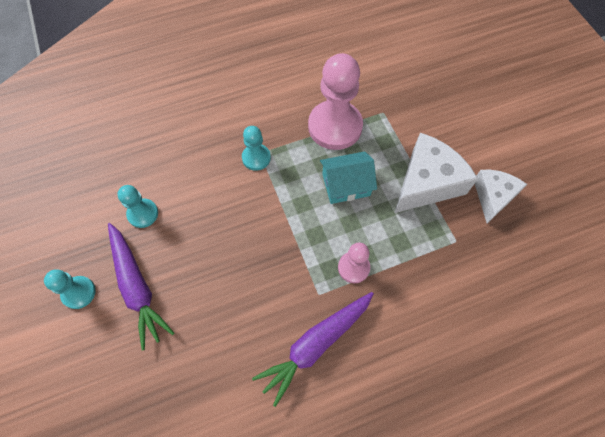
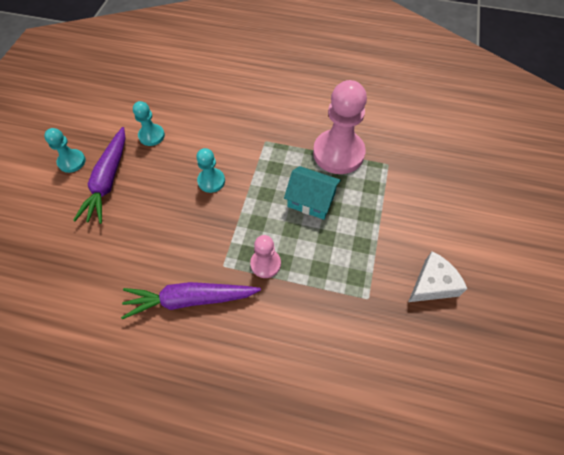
camera: 35 degrees right, 5 degrees down
(256, 158) = (259, 142): turquoise pawn -> turquoise pawn (211, 181)
(427, 183) = (380, 238): white cheese -> none

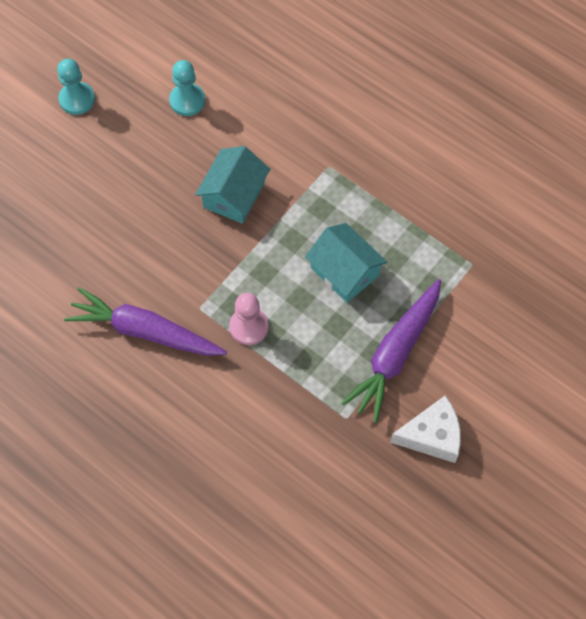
camera: 25 degrees right, 5 degrees up
(108, 180) = (111, 143): purple carrot -> purple carrot (395, 354)
(211, 181) = (234, 195): turquoise pawn -> turquoise house
(338, 153) = (415, 222): pink pawn -> none

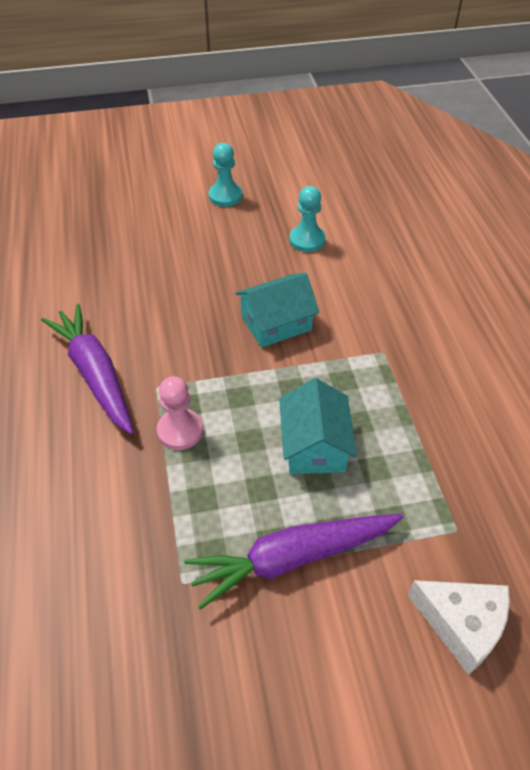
camera: 40 degrees right, 15 degrees down
(432, 436) = (251, 678): white cheese -> white cheese (461, 624)

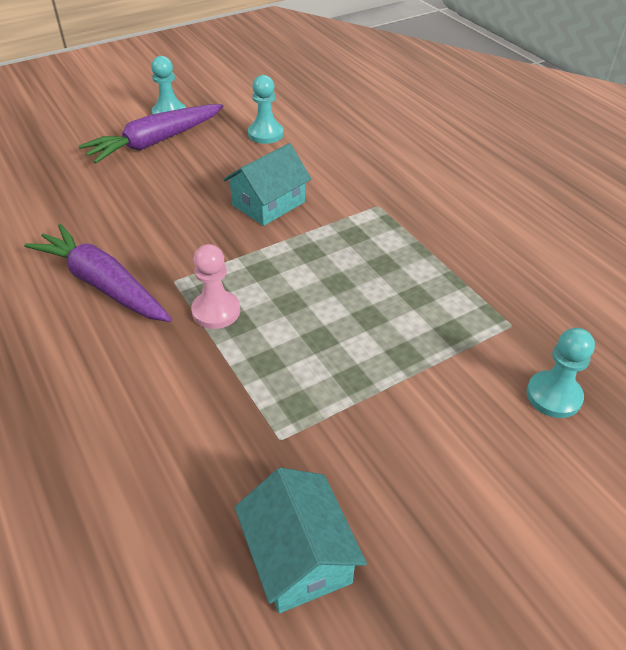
camera: 20 degrees left, 5 degrees down
(292, 558) = (378, 387): purple carrot -> purple carrot (155, 142)
(314, 445) = (353, 291): turquoise house -> turquoise house (298, 556)
(461, 624) = (553, 396): white cheese -> turquoise pawn

